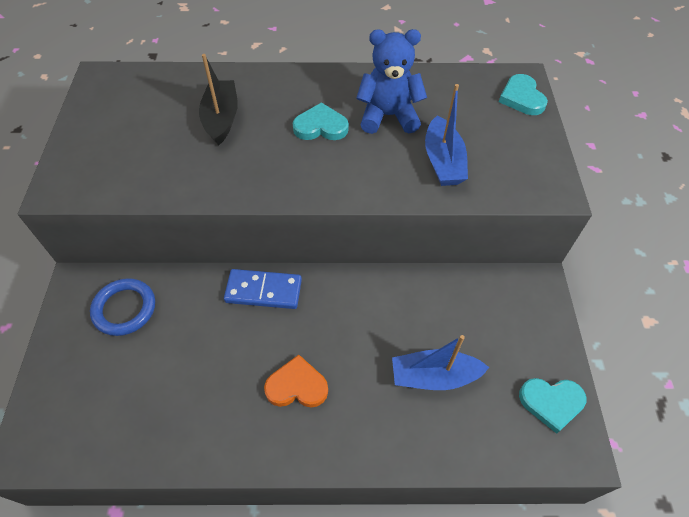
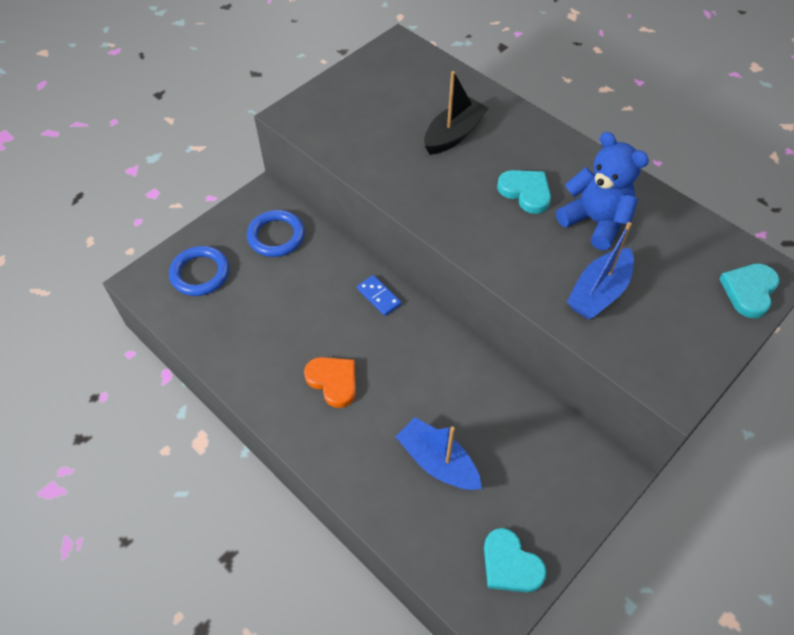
camera: 45 degrees right, 0 degrees up
(82, 396) = (200, 273): none -> blue ring
(263, 291) = (379, 296): blue domino -> blue domino, size x0.63

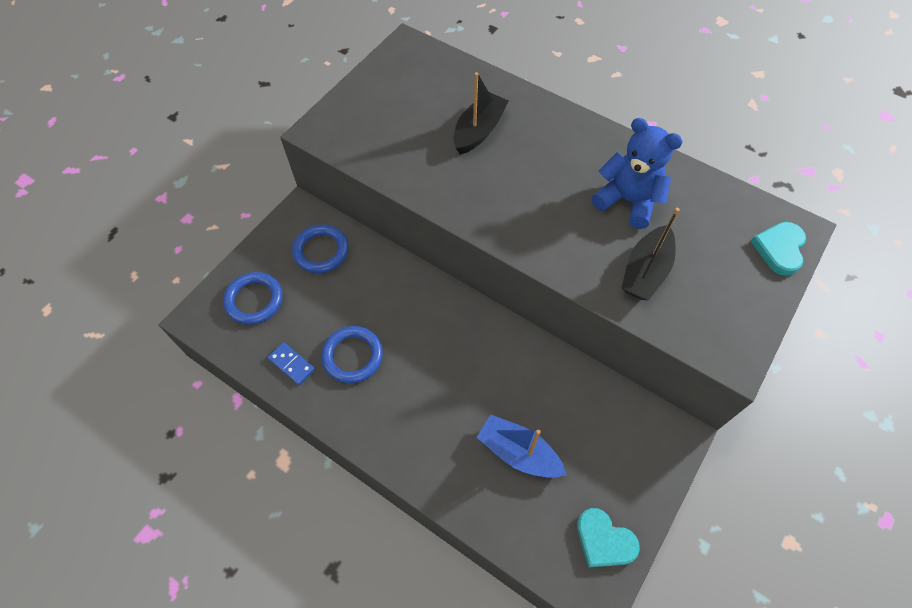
camera: 10 degrees left, 5 degrees up
(287, 341) = (352, 356): none -> blue ring
(333, 381) = (405, 389): orange heart -> none
(379, 296) = (431, 297): blue domino -> blue domino (292, 364)
(525, 192) = (558, 180): turquoise heart -> none
(598, 292) = (645, 271): blue boat -> black boat

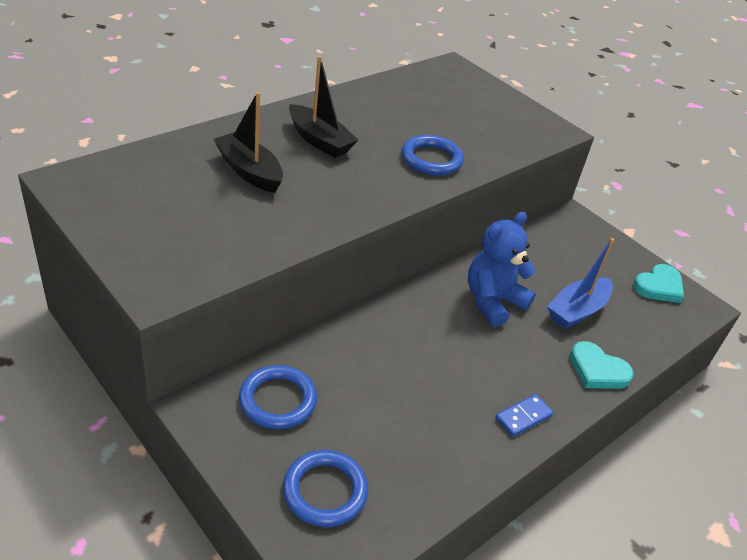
camera: 80 degrees left, 20 degrees down
(292, 364) = (436, 468): blue domino -> blue domino (523, 417)
(352, 356) = (442, 406): blue ring -> blue ring (431, 159)
(628, 201) = (390, 121): blue teddy bear -> blue teddy bear (493, 301)
(645, 271) = (467, 139): black boat -> black boat (319, 141)
(779, 249) = (468, 78): turquoise heart -> turquoise heart (597, 370)

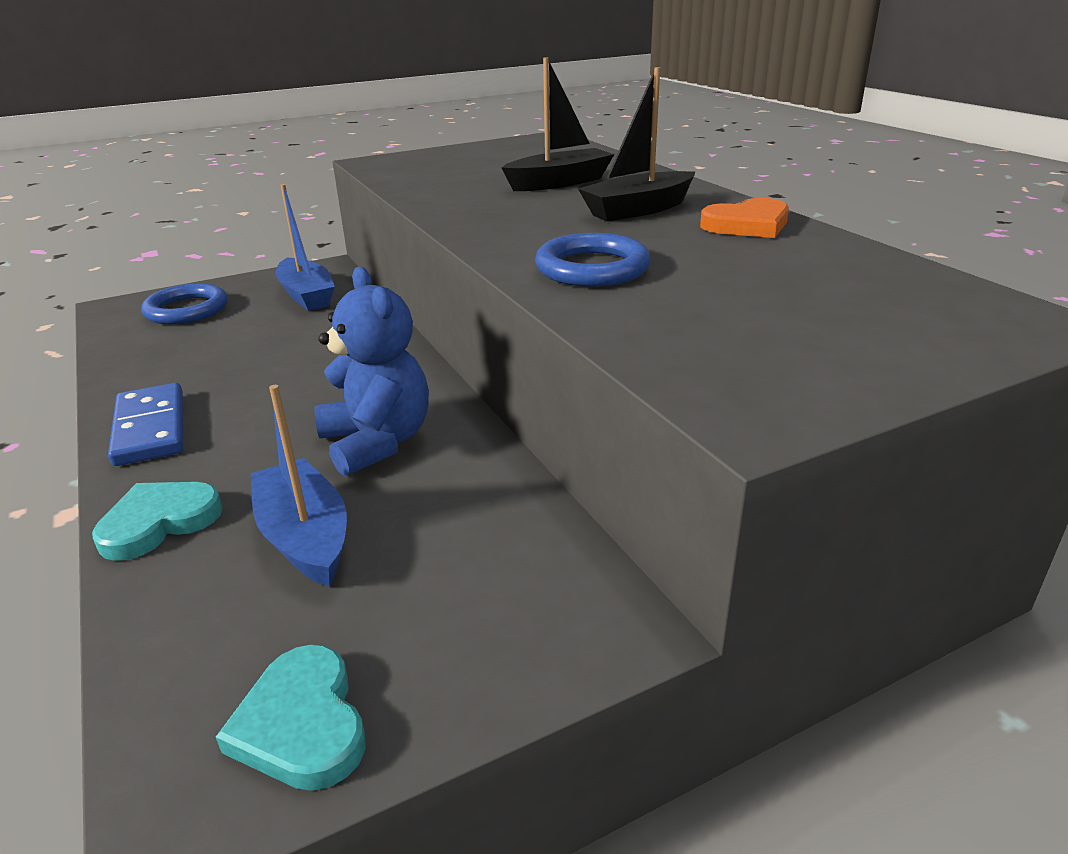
camera: 110 degrees right, 10 degrees down
(278, 400) = (307, 295): blue ring -> blue boat
(344, 107) = (747, 225): none -> orange heart
(523, 417) = (151, 428): blue domino -> blue domino, size x1.60

